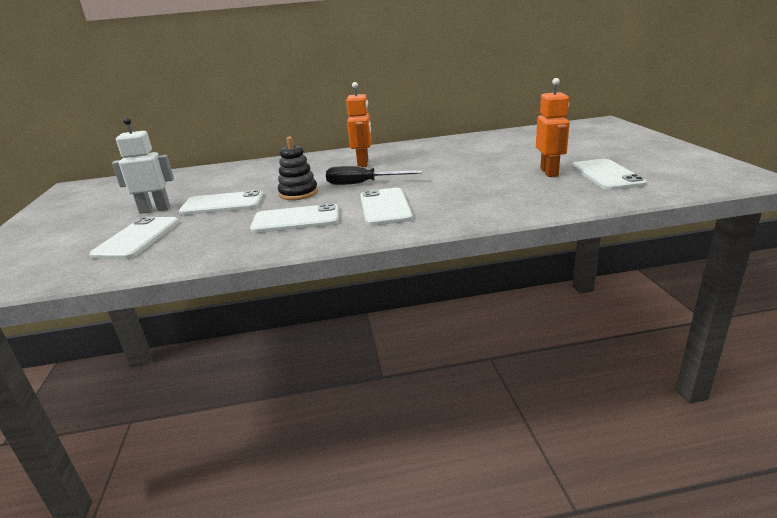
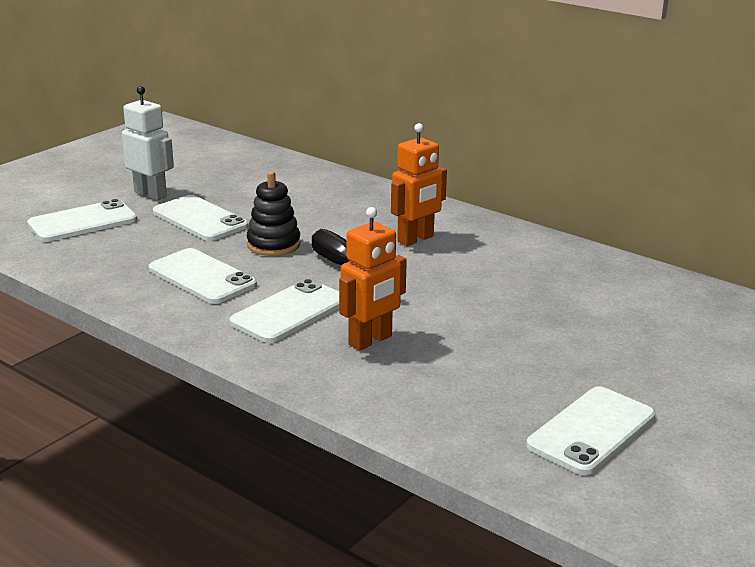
camera: 45 degrees right, 0 degrees up
(549, 172) = (546, 381): orange robot -> orange robot (370, 340)

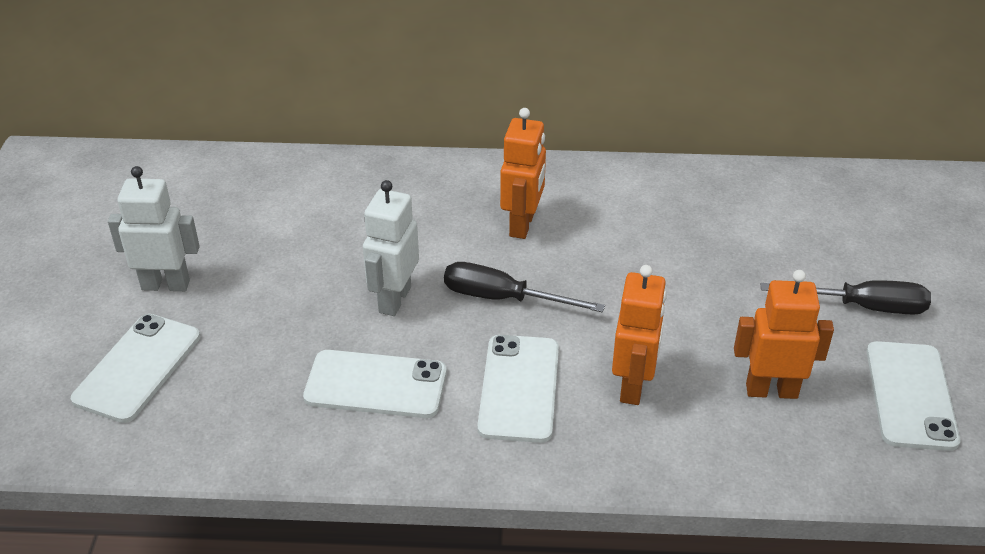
camera: 35 degrees left, 15 degrees up
(200, 219) = (270, 298): white phone -> none
(273, 244) = (394, 299): black stacking toy -> white robot
(474, 382) = (771, 390): none -> orange robot
(627, 369) = (862, 307): none -> black screwdriver

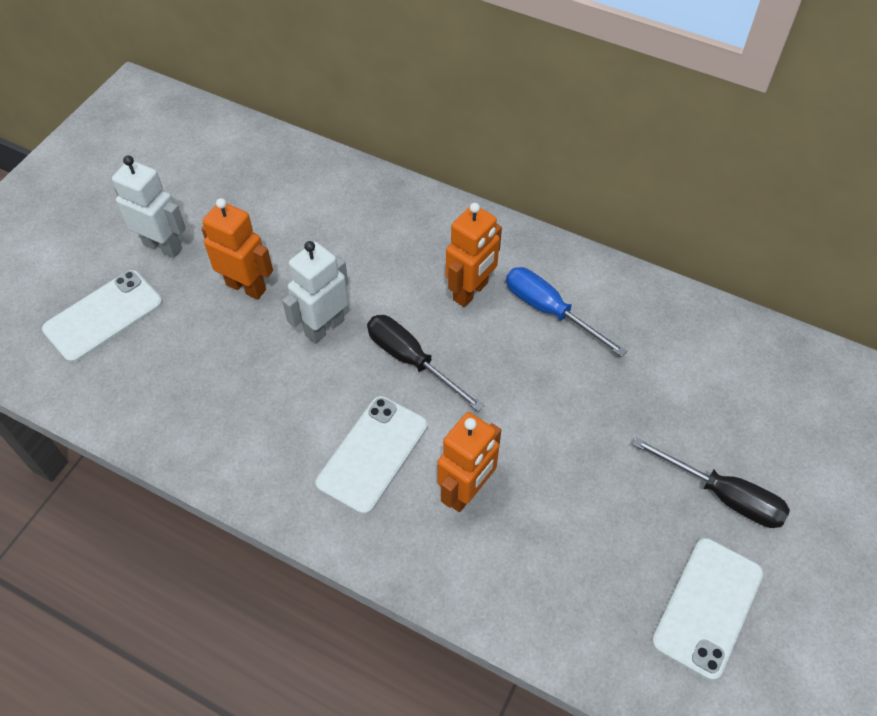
camera: 25 degrees right, 15 degrees up
(376, 385) = (264, 404): white phone -> none
(608, 217) = (549, 311): none -> blue screwdriver
(771, 390) = (583, 547): orange robot -> orange robot (246, 287)

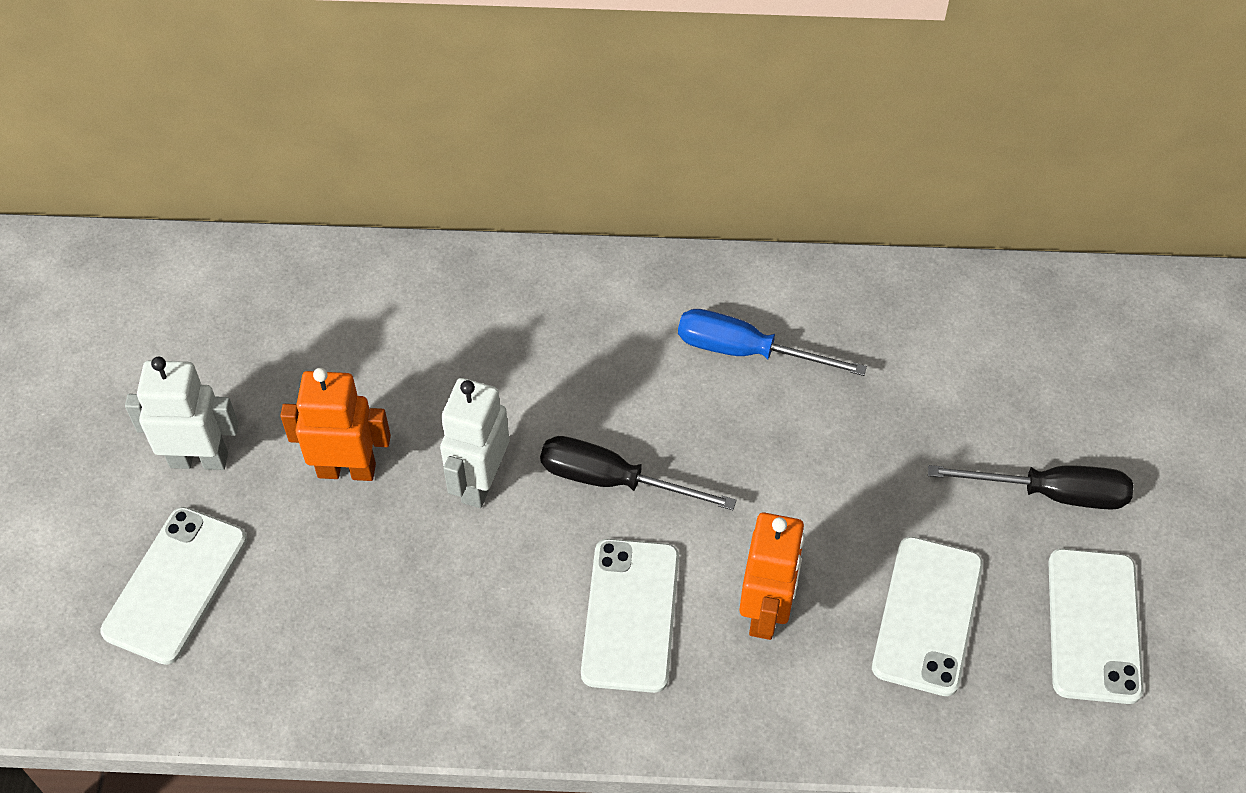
camera: 25 degrees left, 0 degrees up
(471, 292) = (639, 364): orange robot -> none
(582, 544) = (927, 615): none -> white phone

